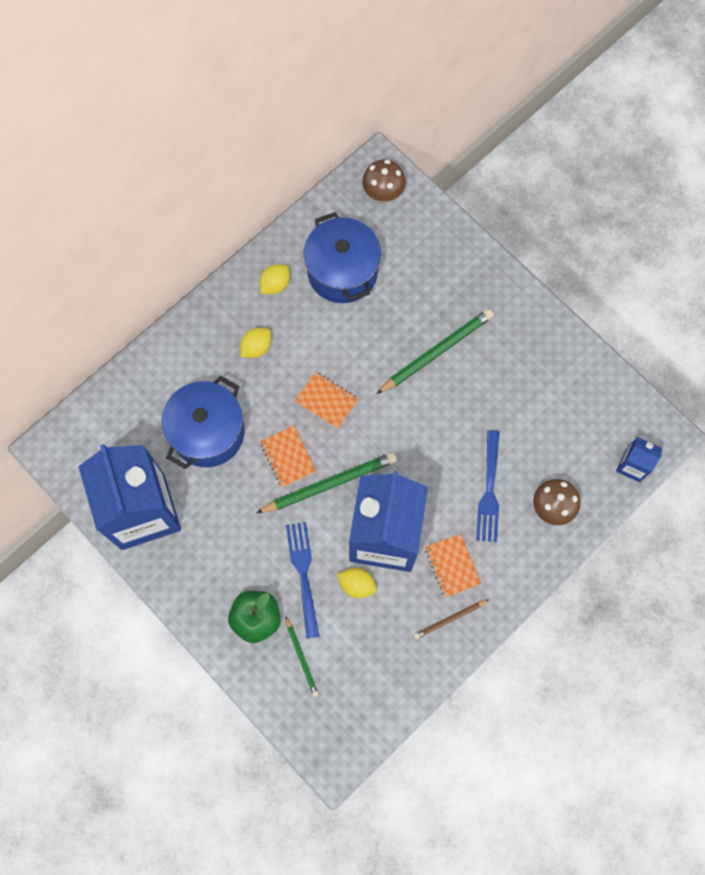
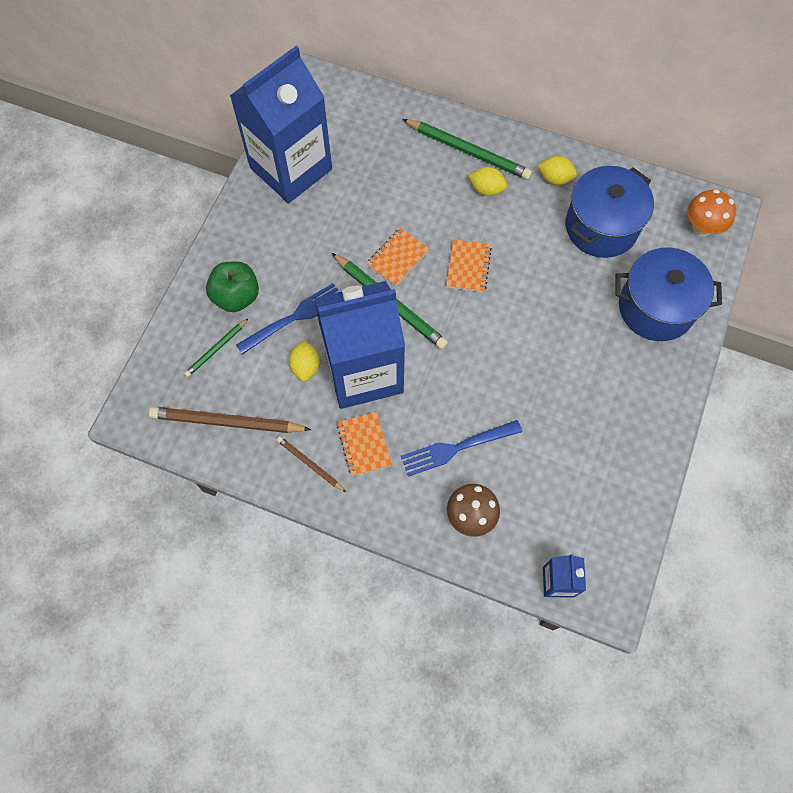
camera: 65 degrees right, 5 degrees down
(208, 432) = (387, 186): blue pot -> blue pot (656, 308)
(378, 676) = (227, 422): none -> brown pencil
(383, 193) = (701, 227): brown mushroom -> orange mushroom
(436, 352) = (571, 341): green pencil -> green pencil (468, 151)
(452, 566) = (364, 444): orange notebook -> orange notebook turned 60 degrees counterclockwise

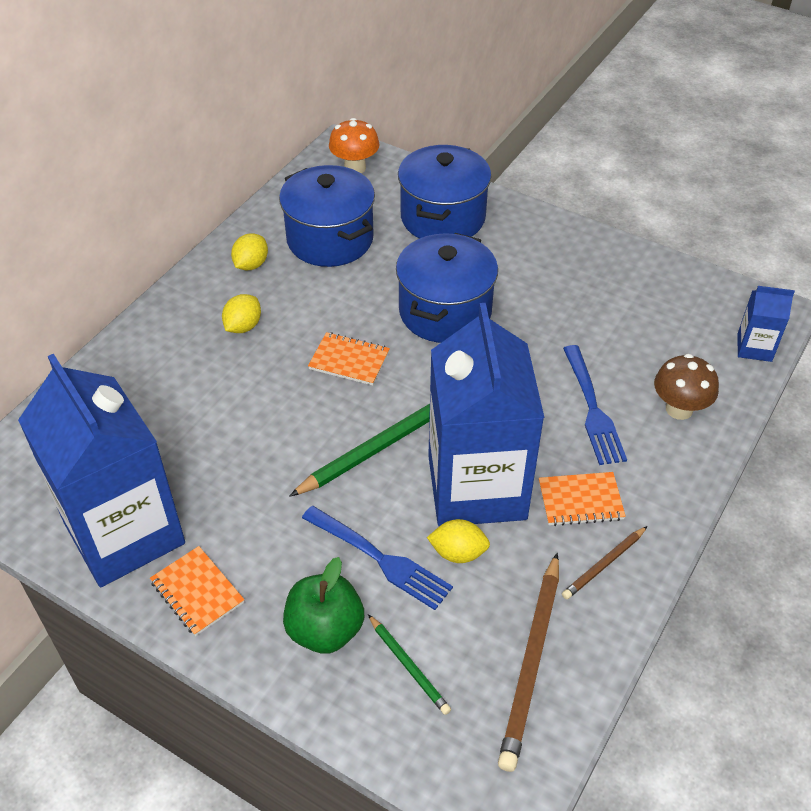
camera: 80 degrees left, 20 degrees down
(294, 318) = (379, 558): blue fork -> blue fork turned 150 degrees clockwise
(398, 258) = (316, 428): orange notebook -> orange notebook (197, 592)
(468, 151) = (179, 335): green pencil -> none
(538, 326) = (445, 311): none -> blue pot

